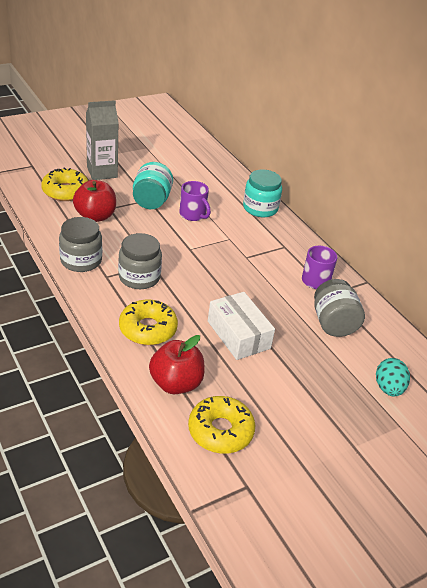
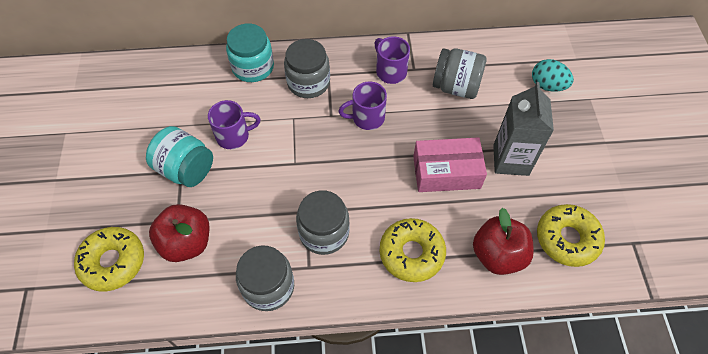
camera: 60 degrees left, 20 degrees up
(102, 172) = (93, 204): grey carton -> grey carton (511, 160)
(238, 335) = (446, 172): white box -> pink box
(259, 277) = (367, 118): none -> purple mug
(268, 238) = (308, 82): none -> grey jar

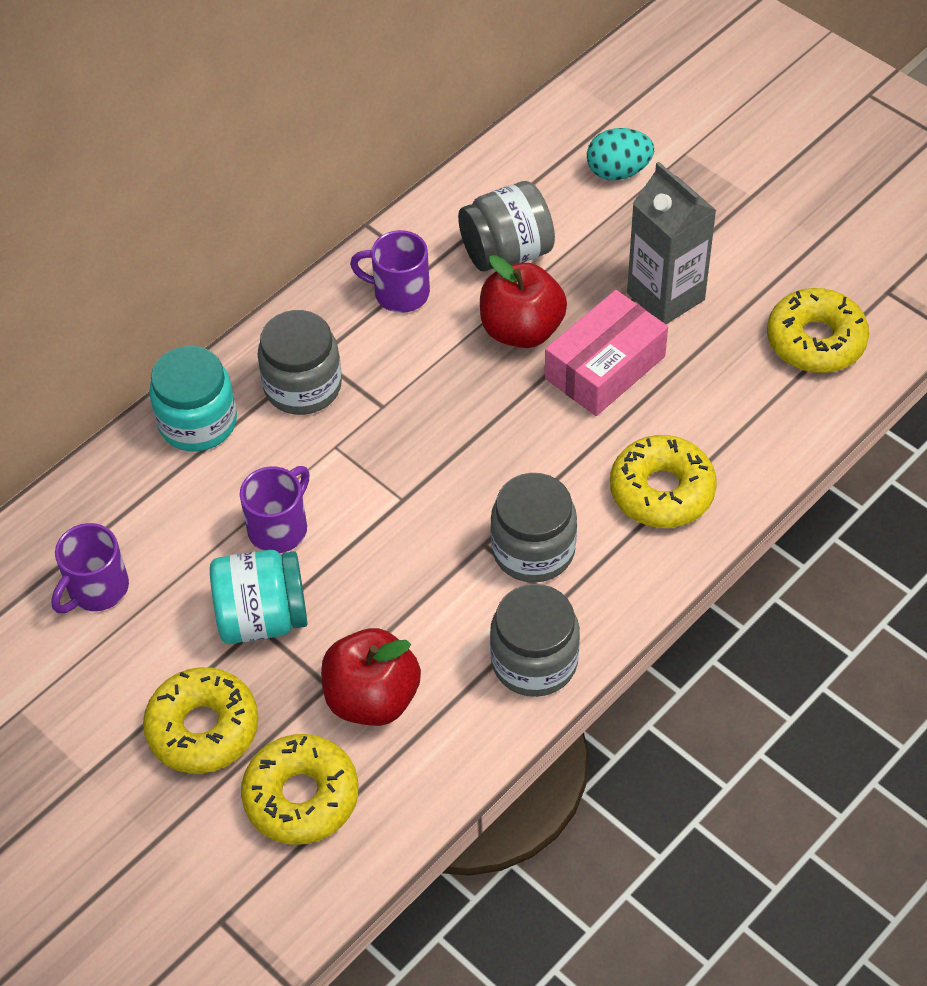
camera: 40 degrees left, 5 degrees down
(113, 198) = (203, 728): none -> yellow donut
(367, 118) = (434, 374): purple mug -> purple mug (97, 589)
(498, 255) = (759, 417): red apple -> red apple (521, 330)

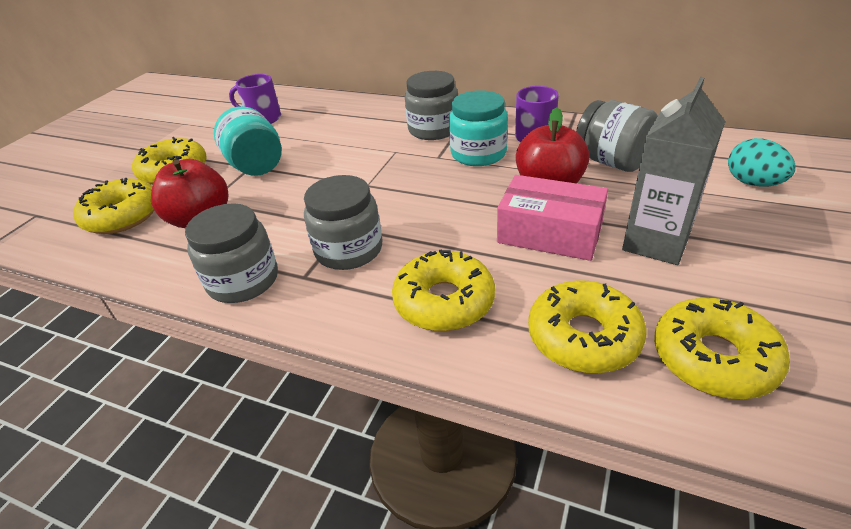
camera: 70 degrees right, 15 degrees down
(198, 422) = (386, 111): turquoise jar -> turquoise jar (478, 154)
(279, 528) = (324, 152): purple mug -> none
(756, 409) = (583, 337): none -> yellow donut

